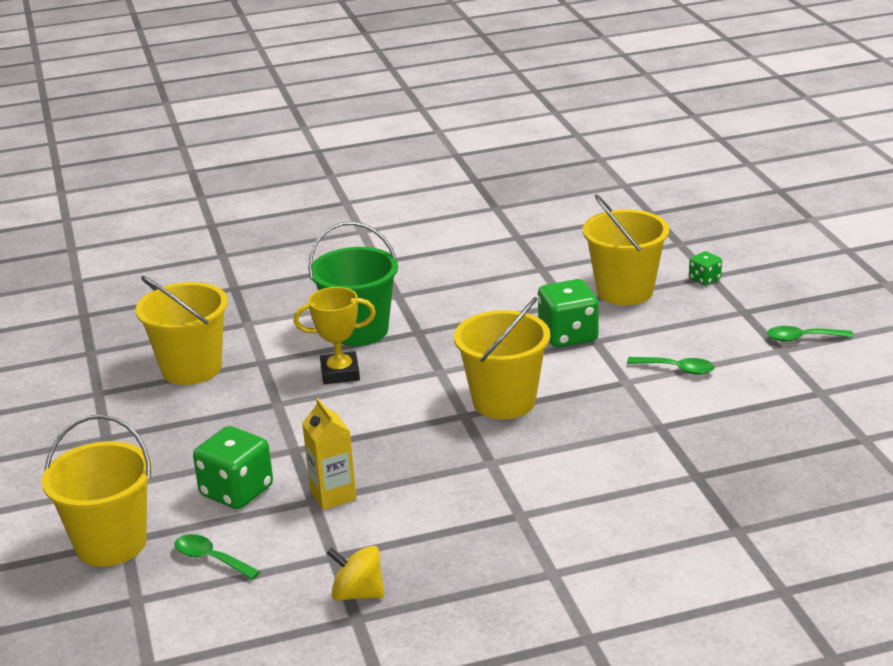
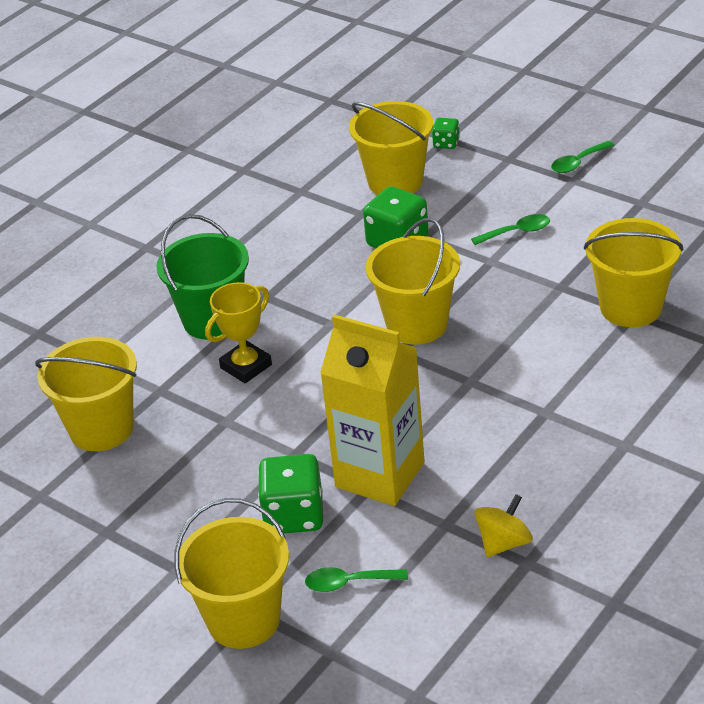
camera: 35 degrees left, 10 degrees up
(333, 495) = (380, 475): yellow carton -> yellow carton, size x1.87
(357, 593) = (503, 543): yellow spinning top -> yellow spinning top turned 150 degrees clockwise
(700, 469) = (631, 307): none -> yellow bucket

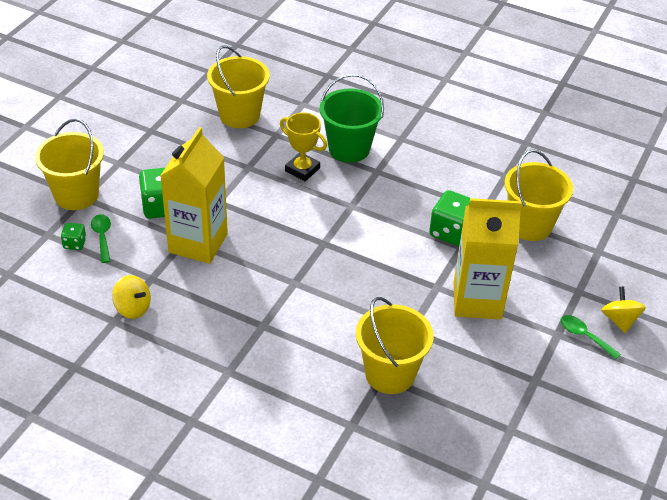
camera: 75 degrees right, 5 degrees up
(417, 324) = (355, 250): yellow bucket -> none
(446, 143) = (591, 251): green dice -> green dice (75, 243)
(517, 232) = (477, 300): green spoon -> yellow carton
(555, 137) = (619, 320): none -> yellow spinning top

